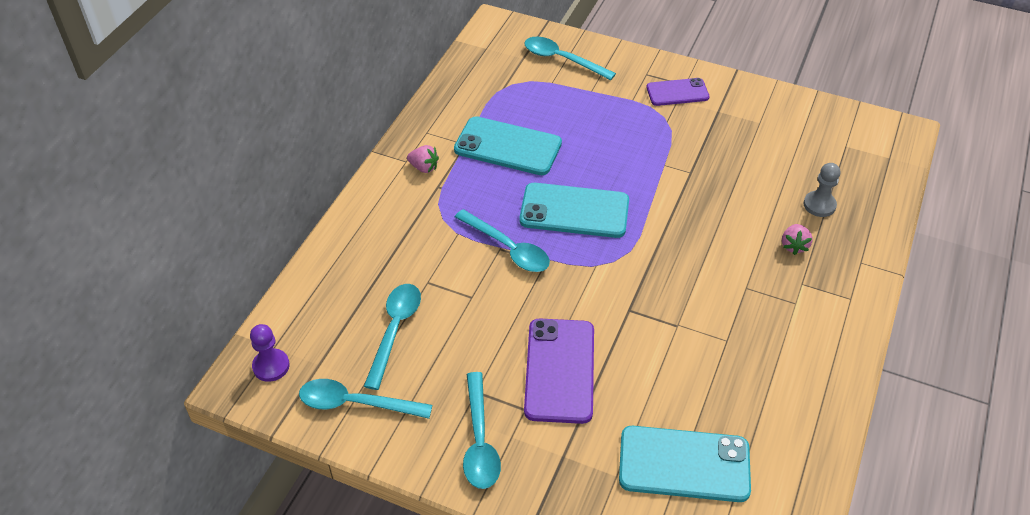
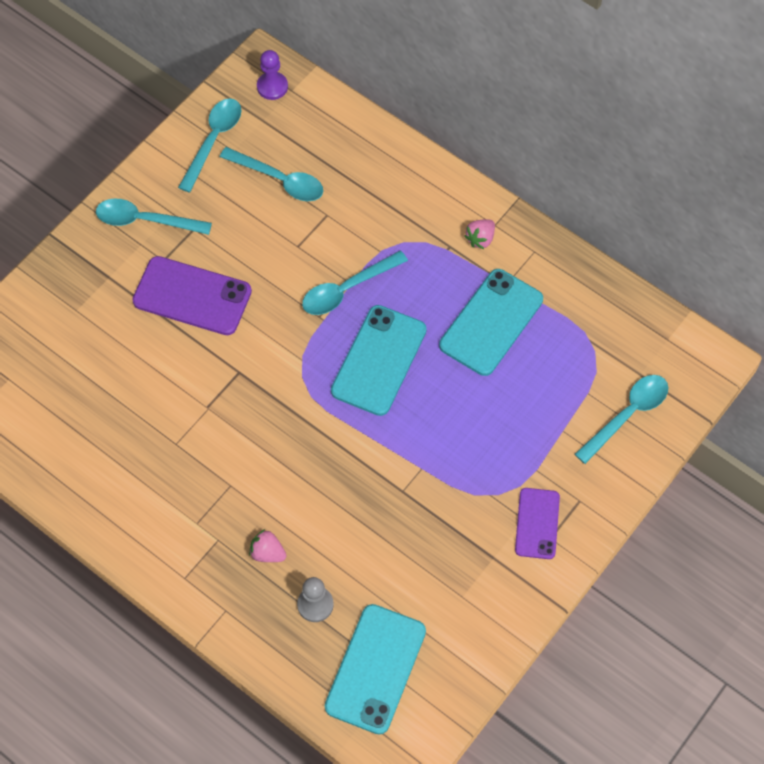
camera: 105 degrees right, 15 degrees up
(684, 464) = (66, 363): turquoise phone -> turquoise phone (375, 669)

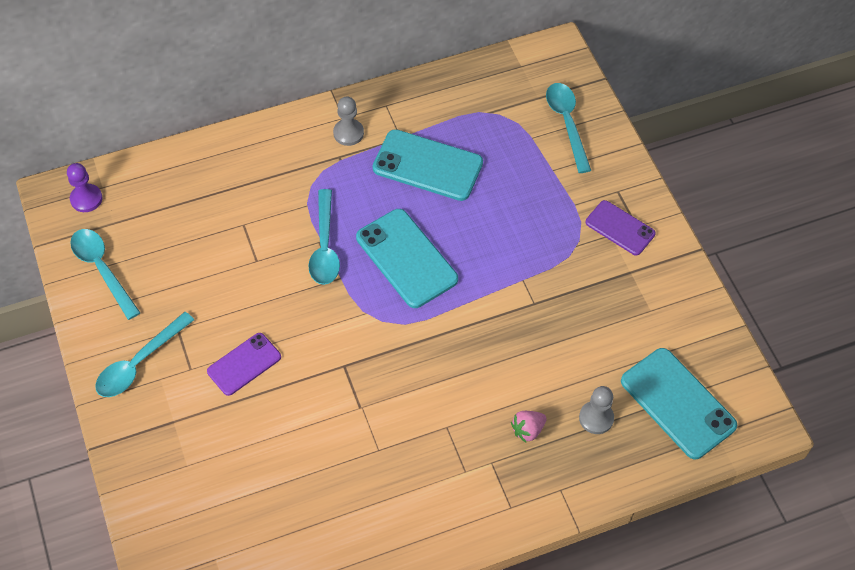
camera: 60 degrees left, 5 degrees down
(192, 296) = (244, 364): purple phone -> purple phone, size x0.62
(279, 180) = (182, 241): turquoise spoon -> none
(480, 239) = (348, 133): pink strawberry -> grey pawn
(491, 322) = (427, 165): turquoise phone -> turquoise phone turned 45 degrees counterclockwise

